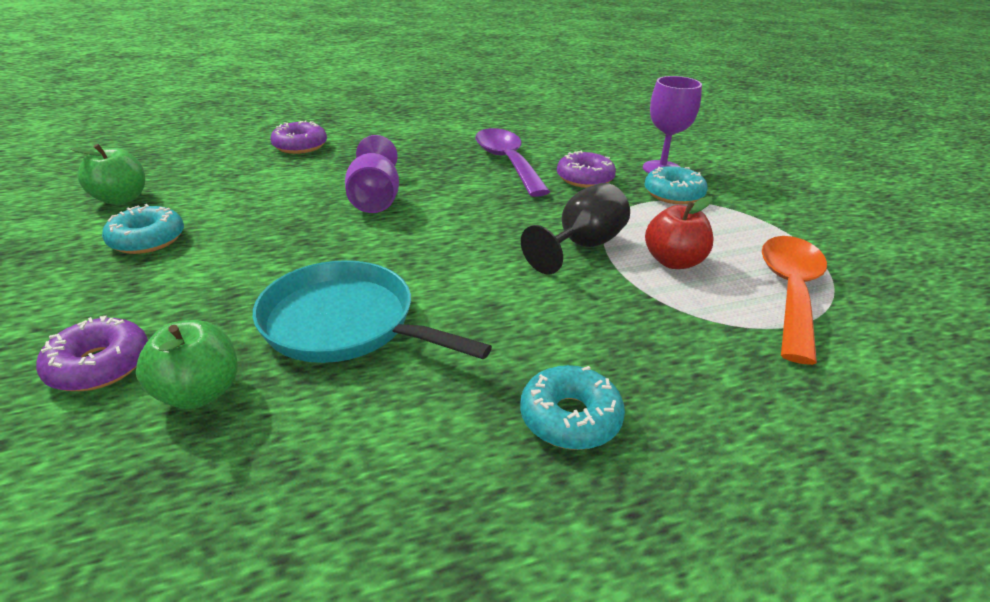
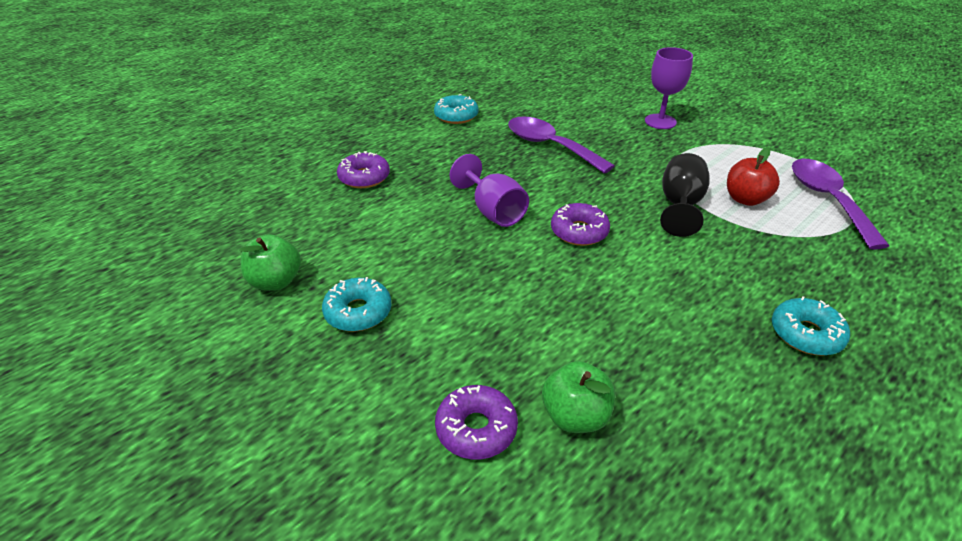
camera: 25 degrees left, 5 degrees up
(344, 323) = (603, 324): turquoise pan -> none
(585, 178) = (620, 145): purple donut -> purple donut (579, 232)
(673, 194) = (690, 142): turquoise donut -> turquoise donut (456, 116)
(790, 292) = (828, 200): orange spoon -> purple spoon

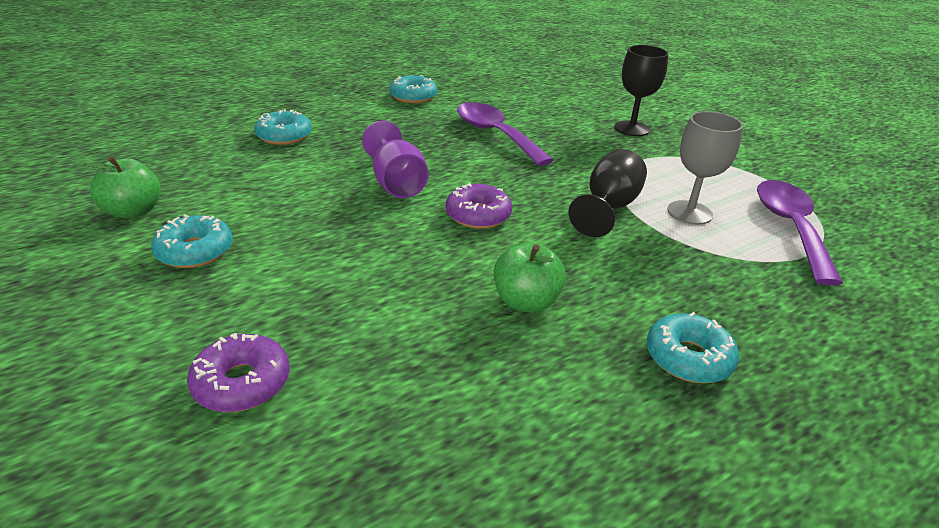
camera: 10 degrees right, 5 degrees down
(364, 177) = (284, 136): purple donut -> turquoise donut
(575, 416) = (360, 391): green apple -> green apple (525, 302)
(660, 121) = (631, 128): purple goblet -> black goblet
(745, 199) = (689, 212): red apple -> grey goblet

